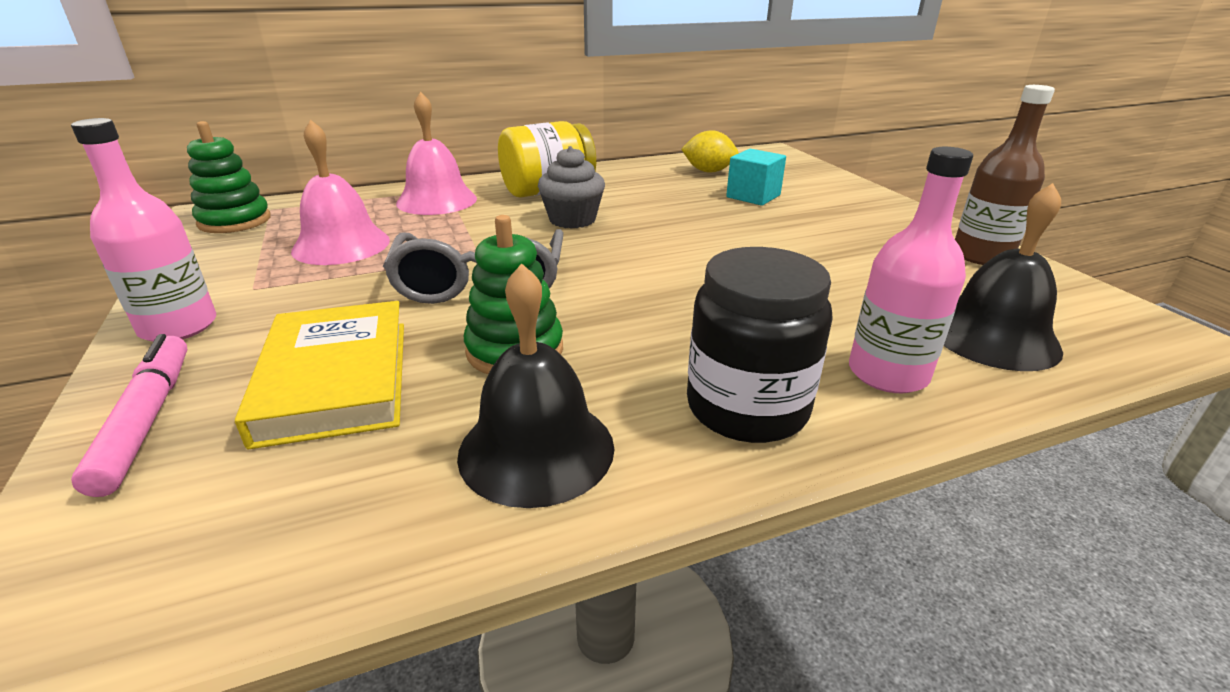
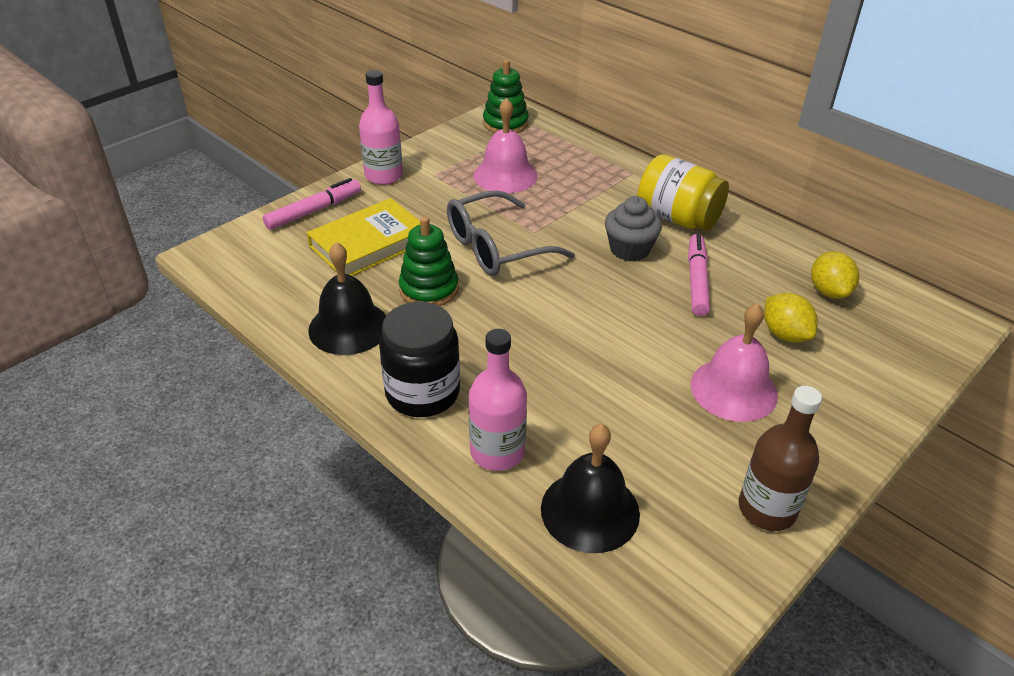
camera: 65 degrees right, 10 degrees up
(437, 200) = (607, 177): pink bell -> pink bell (733, 389)
(651, 206) = (697, 280): none -> pink marker
(753, 196) = (785, 334): turquoise cube -> yellow lemon

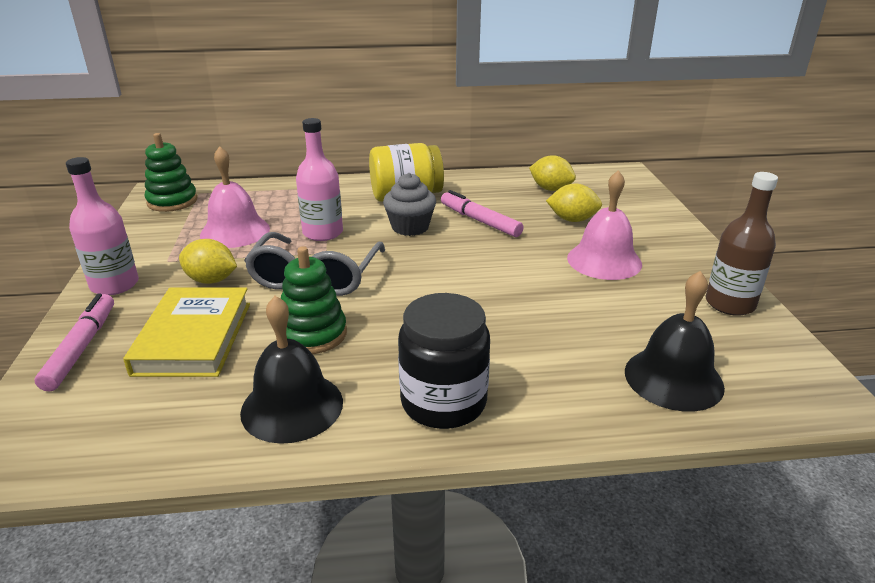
camera: 50 degrees left, 10 degrees down
(435, 207) = (211, 280): none -> yellow lemon
(497, 452) = (564, 394): pink bottle -> pink bottle (323, 233)

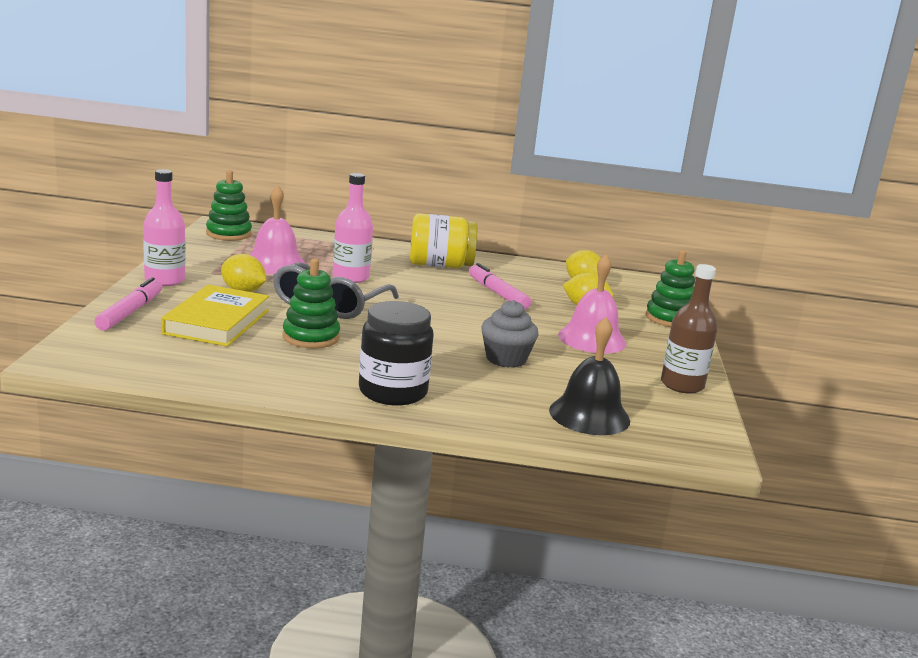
camera: 10 degrees right, 10 degrees down
(292, 406) = (276, 372): black bell -> none
(410, 227) = (430, 287): grey cupcake -> grey cupcake (506, 359)
(656, 215) = (669, 318): none -> green stacking toy

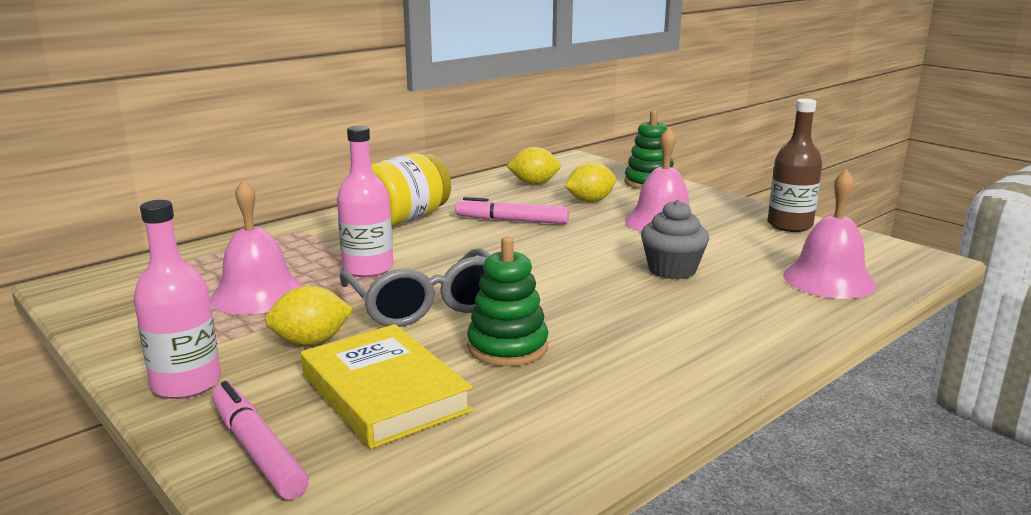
camera: 45 degrees left, 0 degrees up
(228, 234) = (113, 289): green stacking toy -> none
(393, 392) = (705, 351): black jar -> none
(589, 415) = (829, 280): black bell -> pink bell

